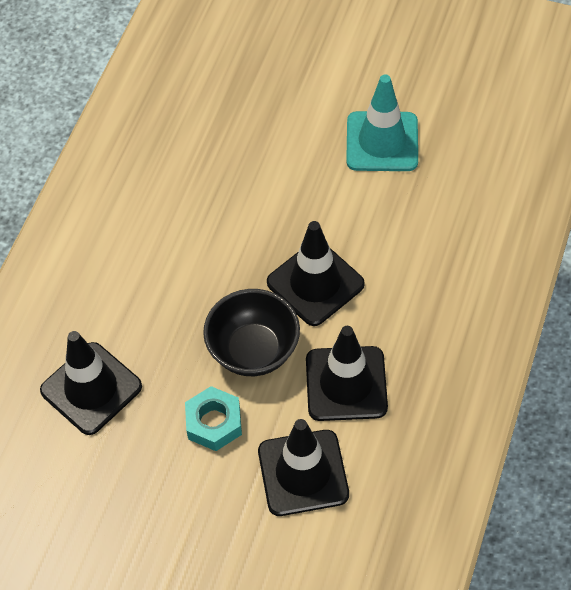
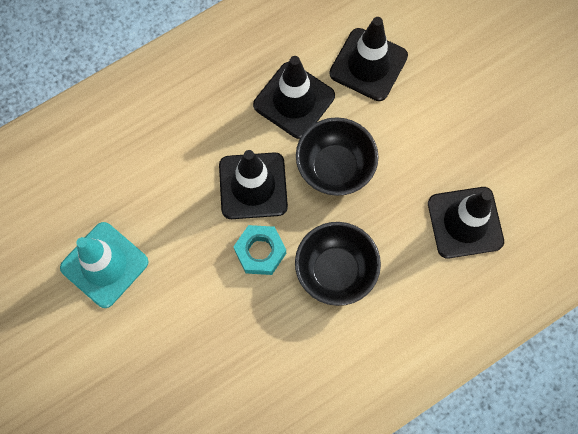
camera: 145 degrees left, 15 degrees up
(182, 268) = (335, 271): none -> black bowl
(214, 423) = (399, 137): turquoise nut -> turquoise nut (260, 252)

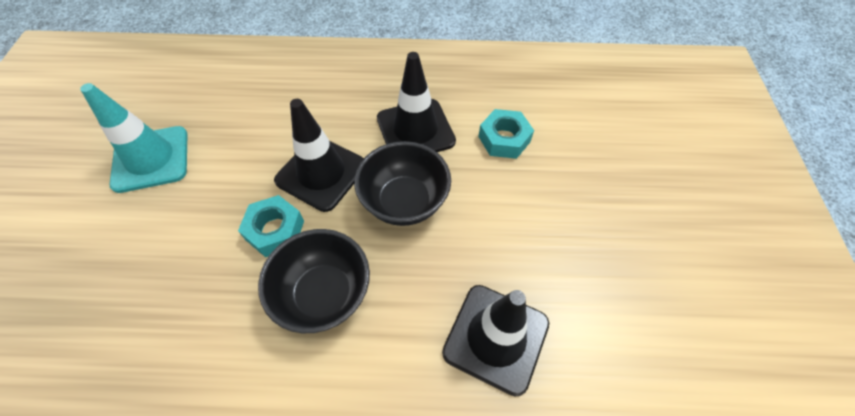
camera: 35 degrees right, 15 degrees down
(368, 65) = (504, 139): black traffic cone -> turquoise nut

